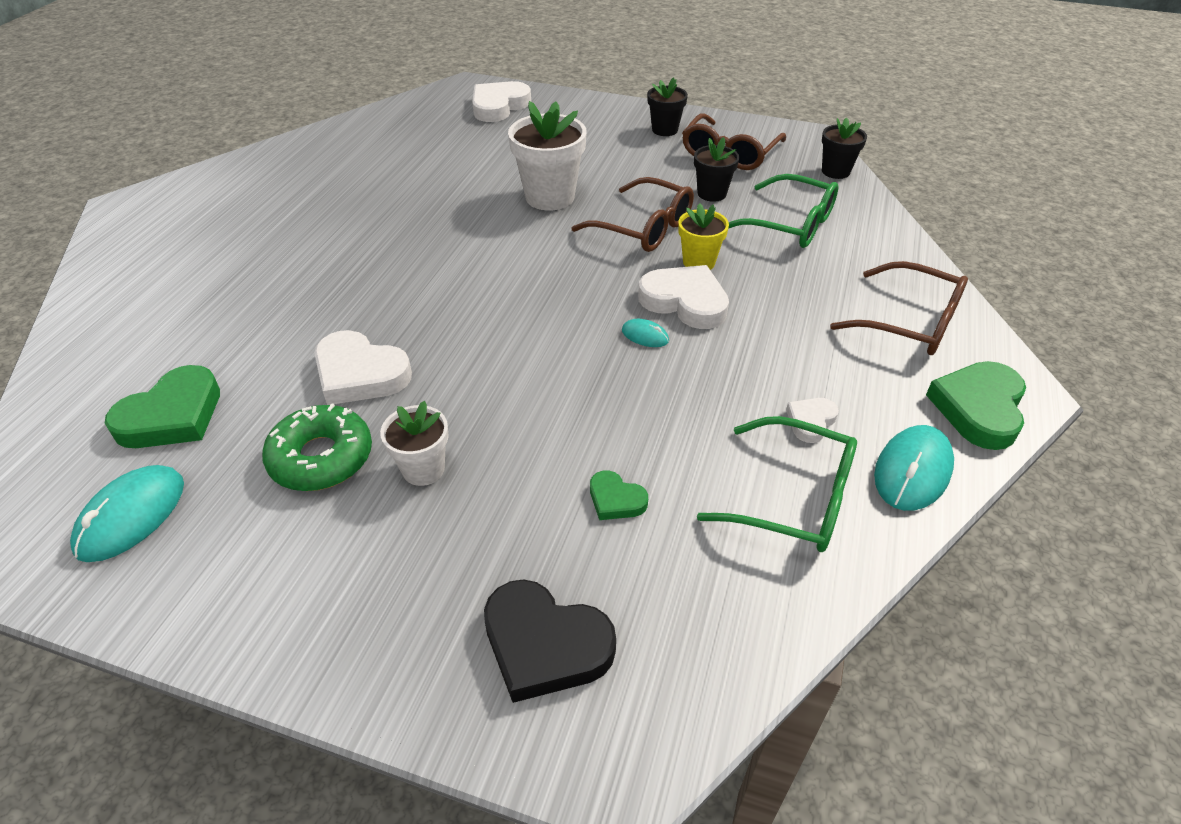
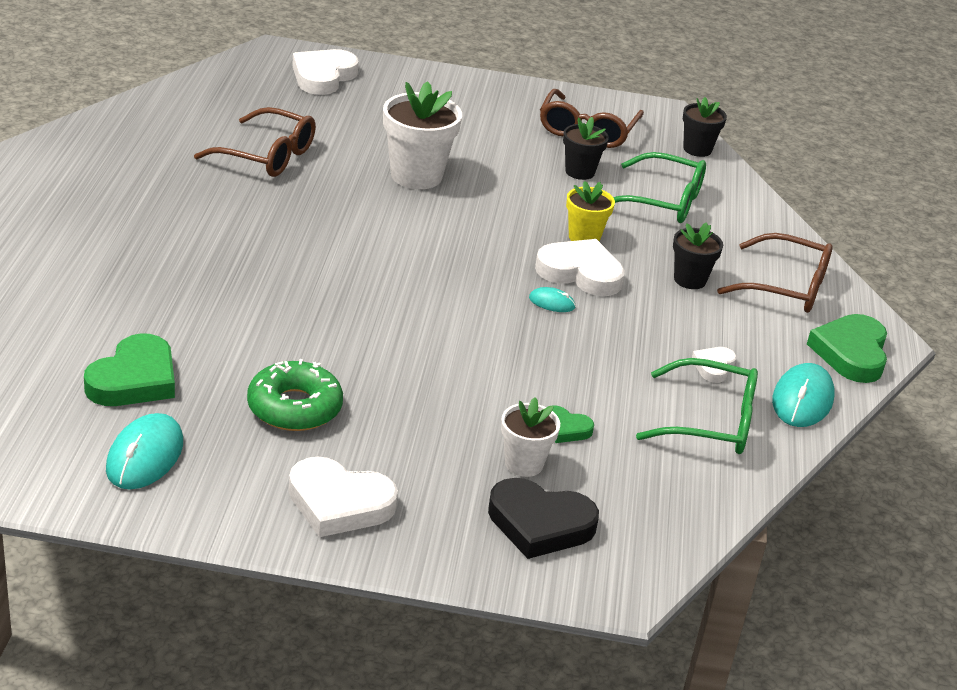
camera: 15 degrees left, 10 degrees down
(360, 374) = (297, 341): white heart -> white heart (339, 503)
(423, 469) = (391, 413): white flower pot -> white flower pot (524, 464)
(644, 228) = (522, 206): brown glasses -> brown glasses (267, 156)
(665, 130) = (513, 105): black flower pot -> black flower pot (690, 280)

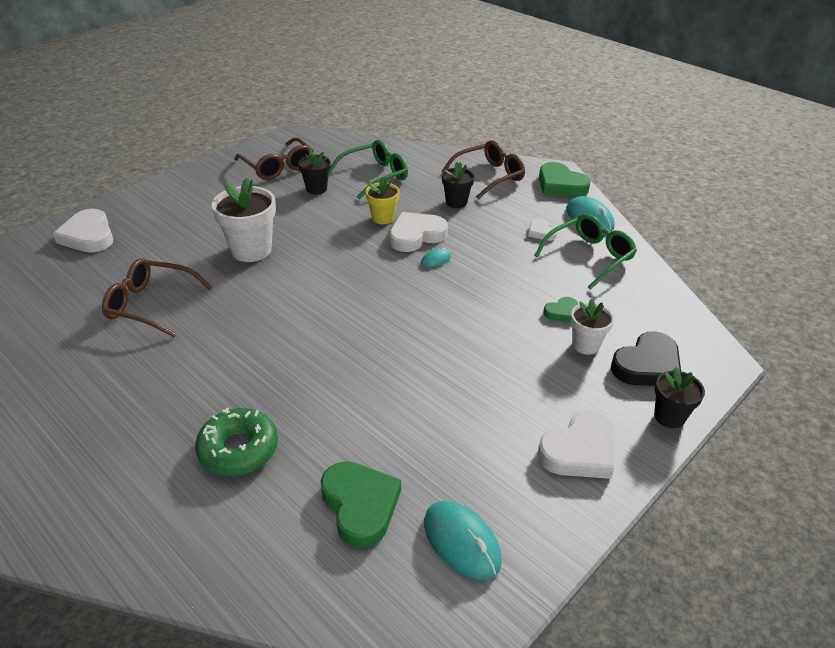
camera: 50 degrees left, 5 degrees up
(267, 156) = (151, 304): brown glasses -> brown glasses turned 135 degrees counterclockwise
(294, 407) = (459, 426): green donut -> green donut (238, 449)
(697, 149) = (338, 142): black flower pot -> black flower pot (669, 416)

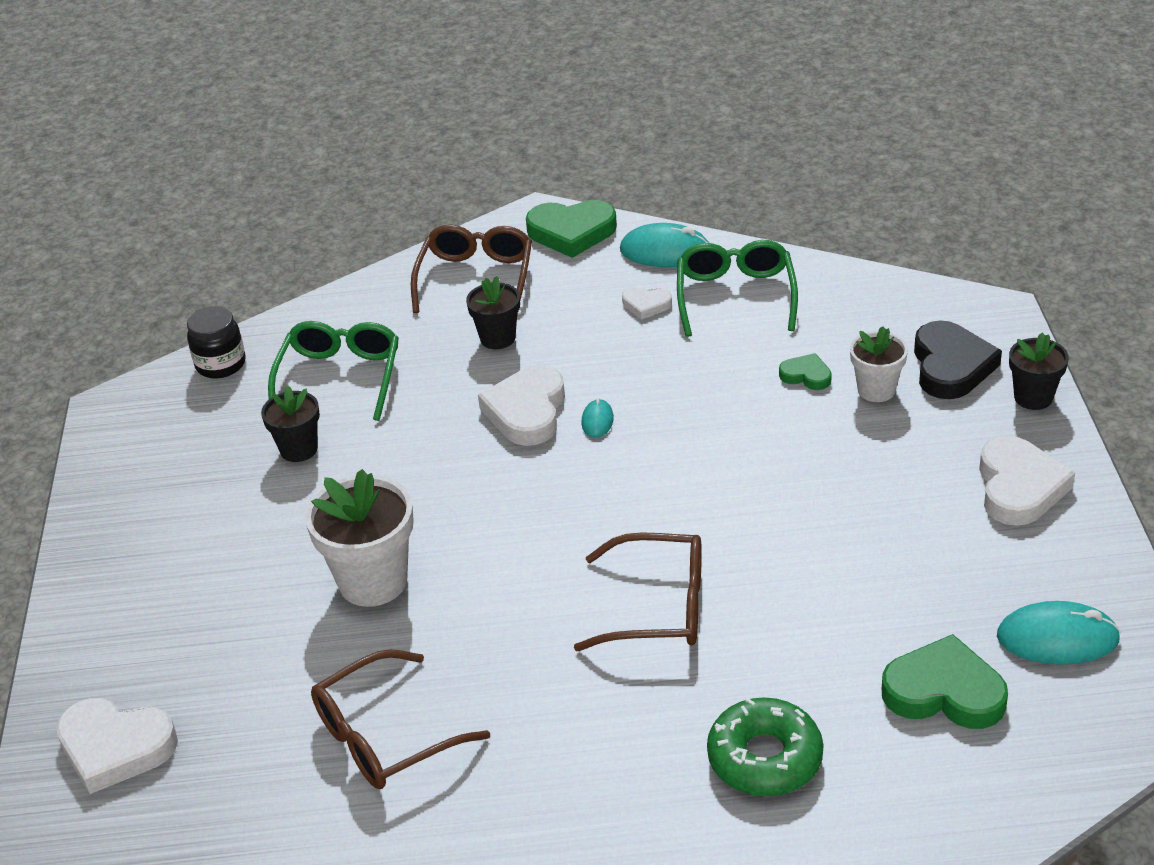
camera: 45 degrees left, 0 degrees up
(278, 167) = (187, 461): brown glasses -> brown glasses (658, 607)
(347, 145) = (221, 364): none -> black jar
(383, 218) = (451, 421): yellow flower pot -> none
(561, 312) = (806, 375): green heart -> green heart turned 75 degrees counterclockwise

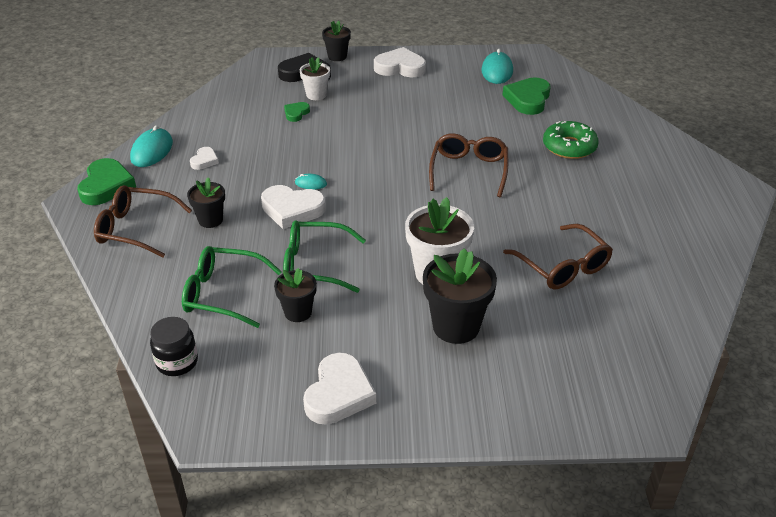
camera: 90 degrees left, 0 degrees up
(115, 748) = (579, 387): white heart -> white heart (339, 394)
(255, 608) = (456, 326): none -> black flower pot
(735, 296) = (212, 129): green glasses -> green glasses (314, 265)

